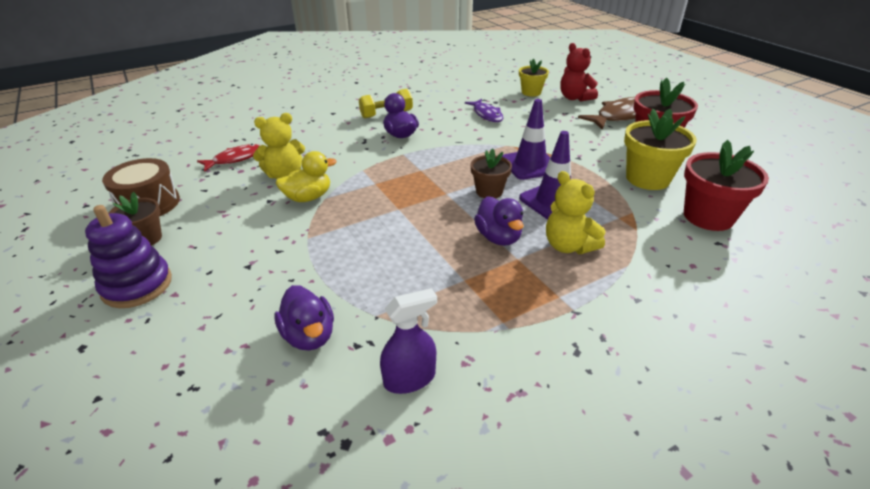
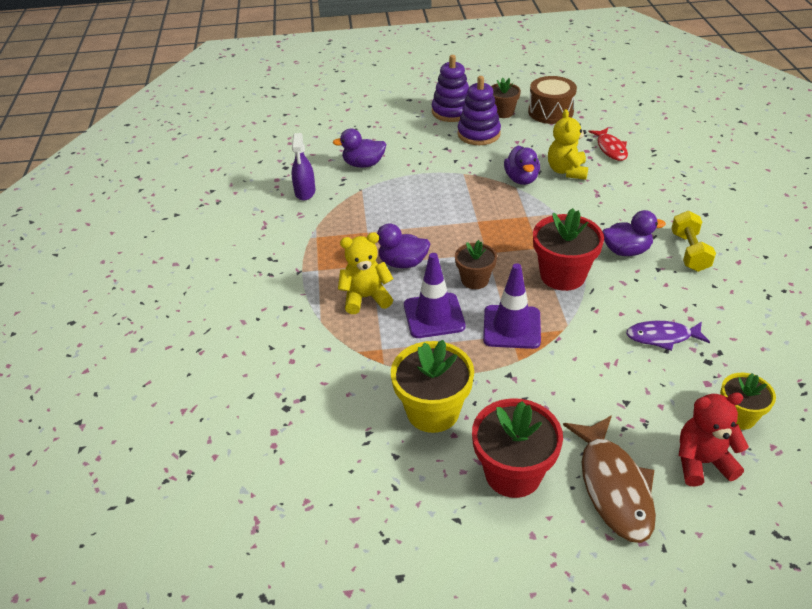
camera: 115 degrees right, 5 degrees up
(207, 246) = (478, 134): none -> purple stacking toy
(308, 197) = (521, 179): yellow duck -> purple duck
(708, 217) = (340, 417): red flower pot -> red flower pot (562, 275)

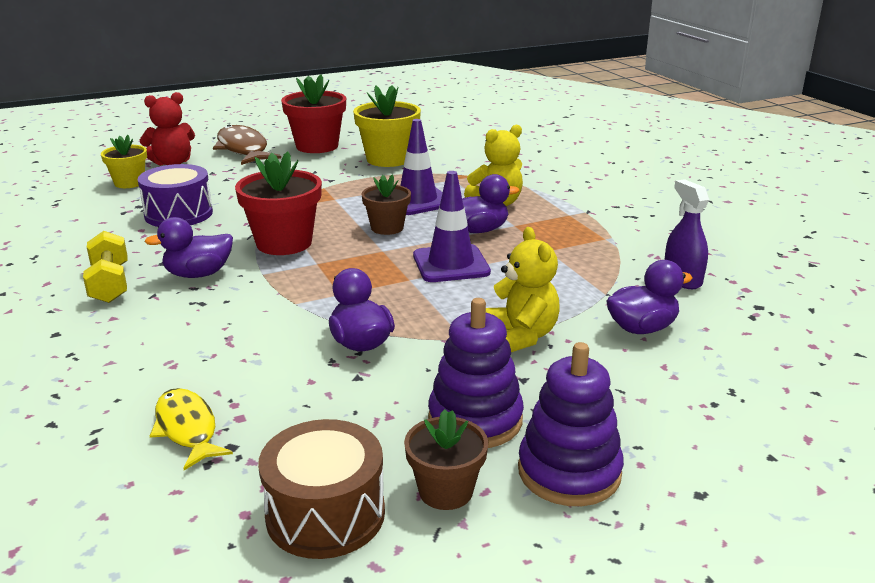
camera: 160 degrees right, 15 degrees down
(511, 327) = (335, 203): purple traffic cone -> purple traffic cone (451, 264)
(567, 171) = (281, 368): yellow teddy bear -> yellow teddy bear (521, 336)
(610, 149) = (187, 429): red fish -> yellow fish
(662, 337) = (178, 214): purple fish -> purple drum

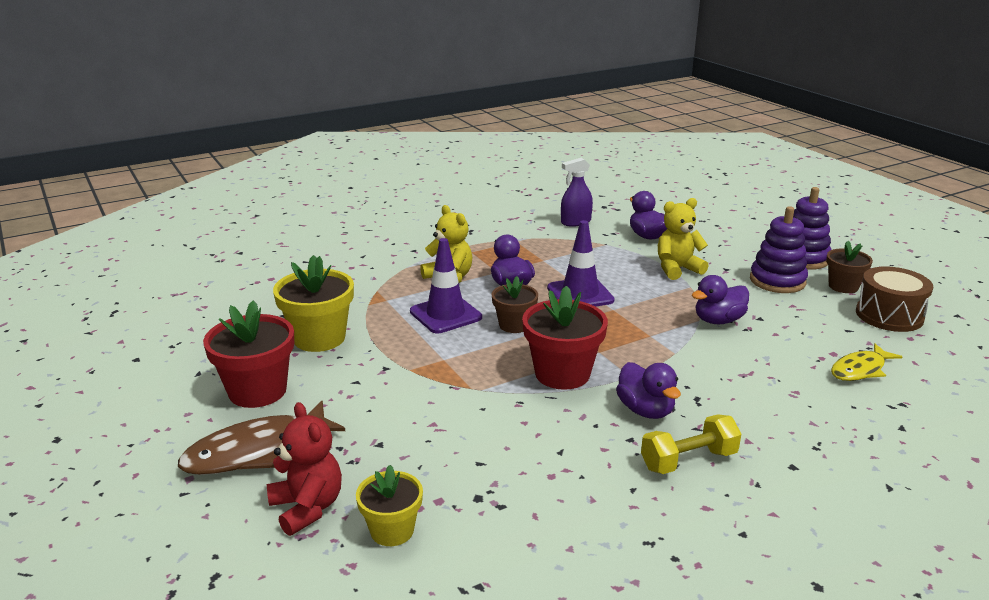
camera: 95 degrees left, 0 degrees up
(178, 214) = (501, 457): purple drum -> none

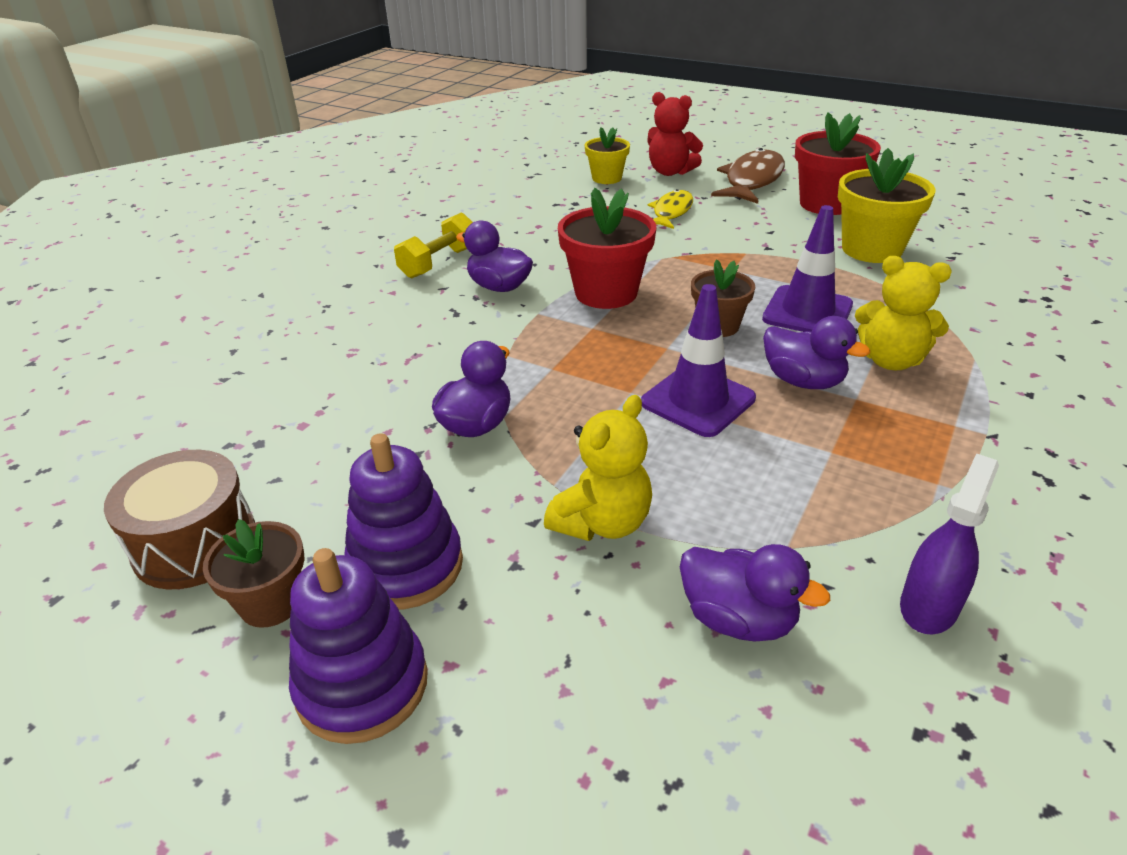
camera: 150 degrees right, 10 degrees up
(860, 370) = (267, 409): yellow fish -> yellow fish (671, 212)

